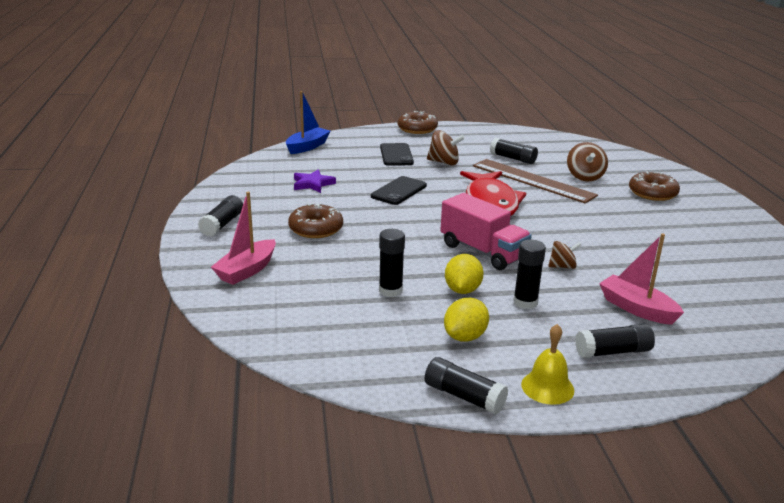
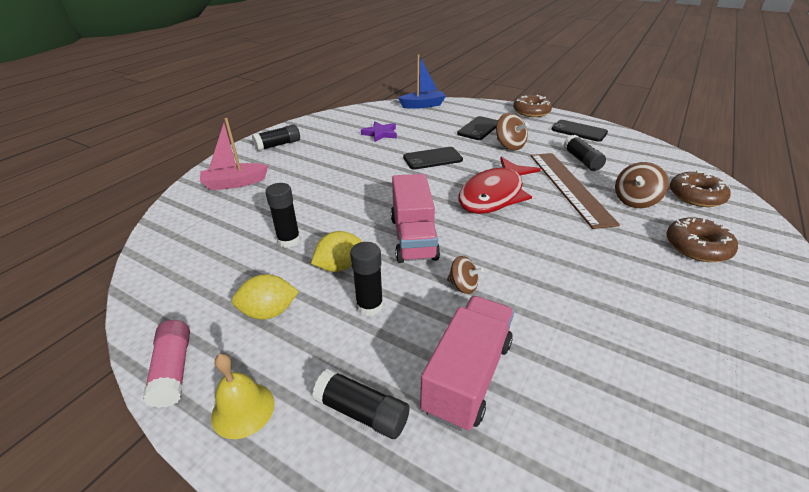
camera: 40 degrees right, 10 degrees up
(316, 229) = (325, 168): brown donut -> brown donut (696, 196)
(464, 396) = (173, 370): black glue stick -> pink glue stick
(478, 136) = (579, 131): none -> black phone
(637, 308) = (468, 376): pink boat -> pink truck

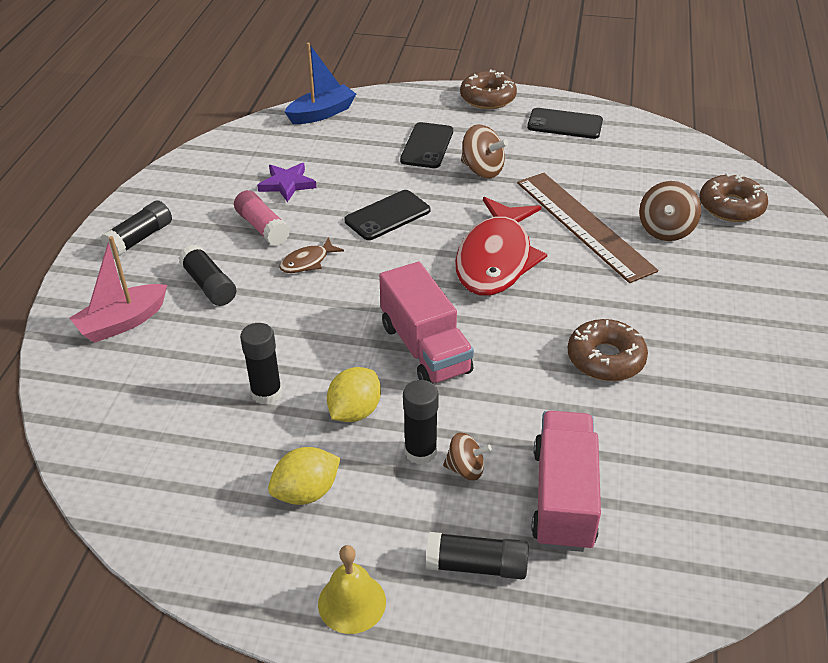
camera: 20 degrees left, 5 degrees up
(173, 370) = (242, 589): pink glue stick -> pink glue stick (262, 227)
(366, 173) = (307, 262): none -> brown fish
(463, 286) = (514, 398): brown spinning top -> brown spinning top (465, 469)
(581, 160) = (584, 177): black glue stick -> black glue stick (209, 285)
(697, 247) = (746, 281): brown donut -> brown donut (605, 359)

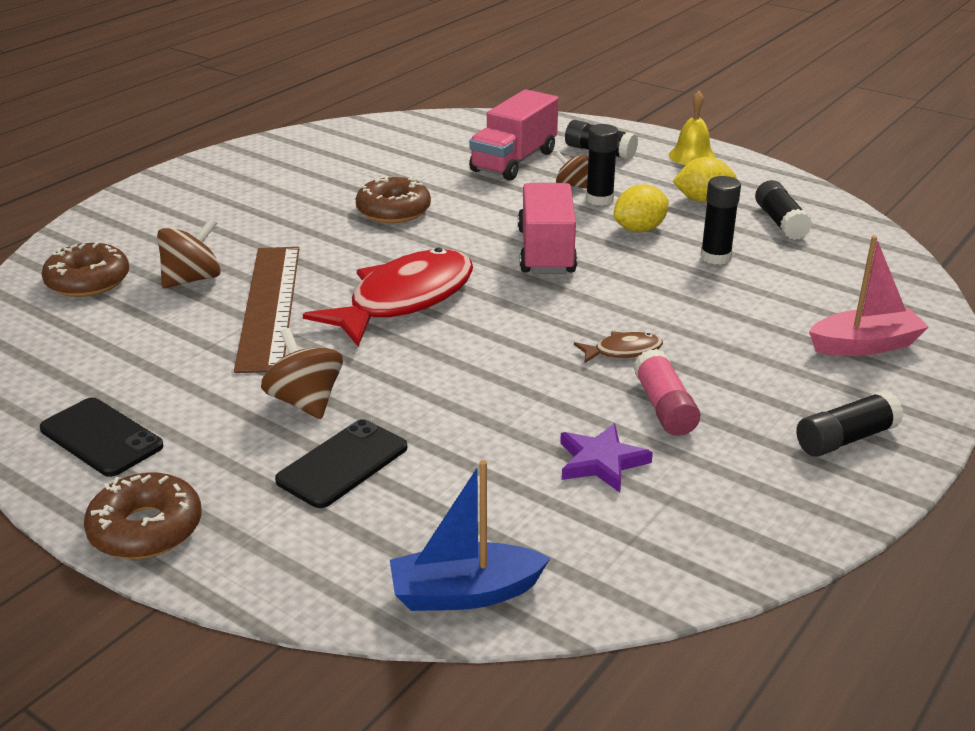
camera: 155 degrees left, 10 degrees down
(209, 285) = (754, 357): black glue stick -> black glue stick (780, 222)
(387, 215) = (487, 377): black phone -> none

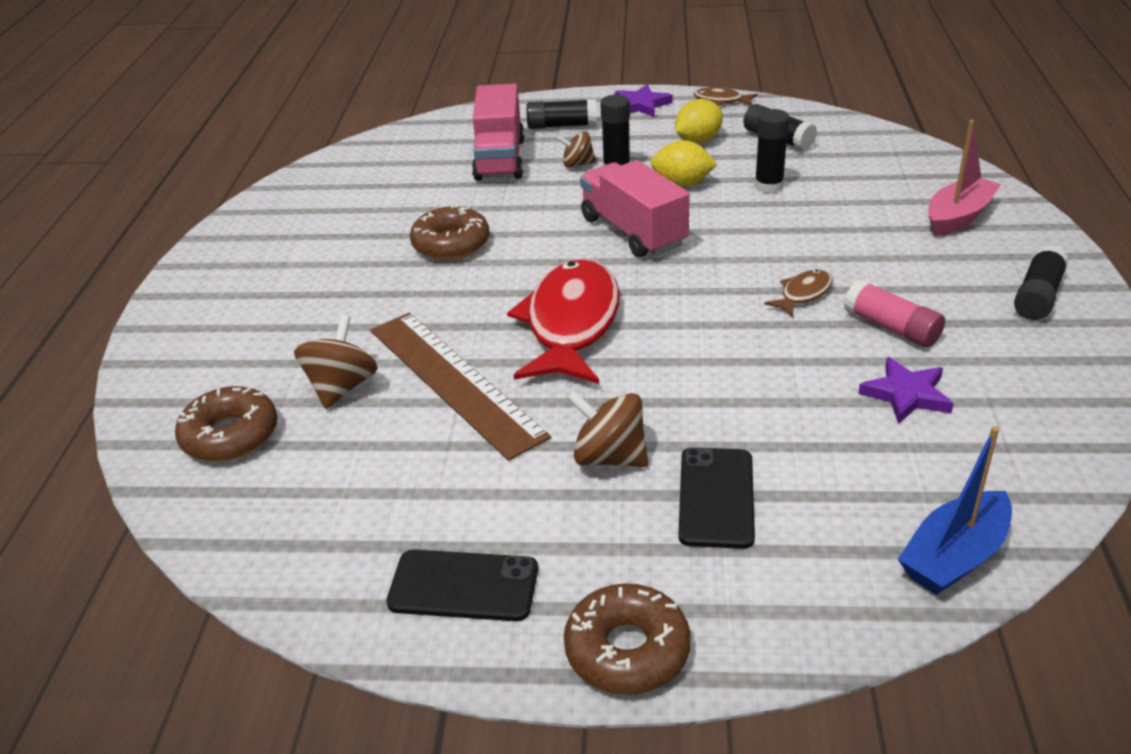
camera: 30 degrees left, 5 degrees up
(639, 229) = (682, 184): yellow lemon -> yellow lemon turned 75 degrees clockwise
(692, 156) = (641, 105): yellow bell -> purple star
(771, 174) = (721, 101): none -> brown fish

